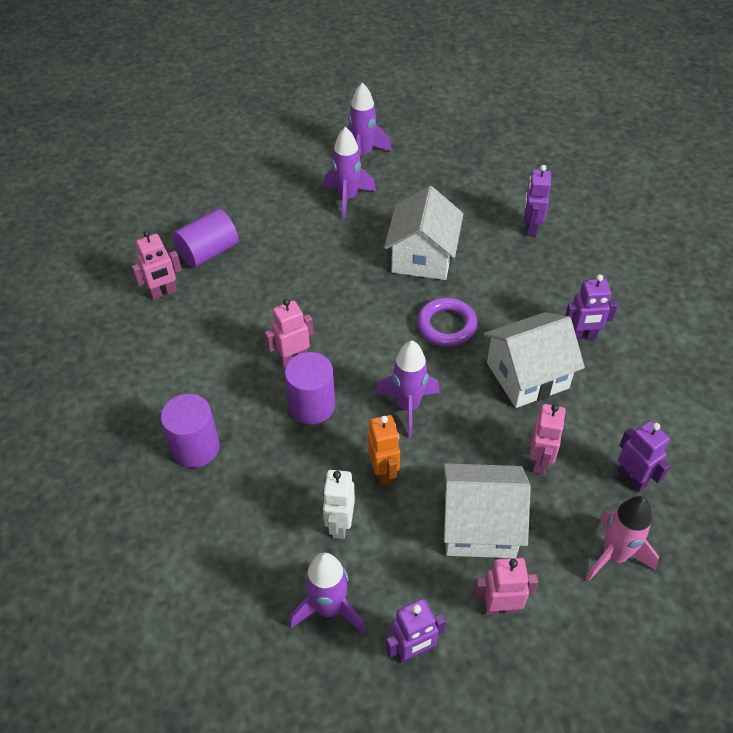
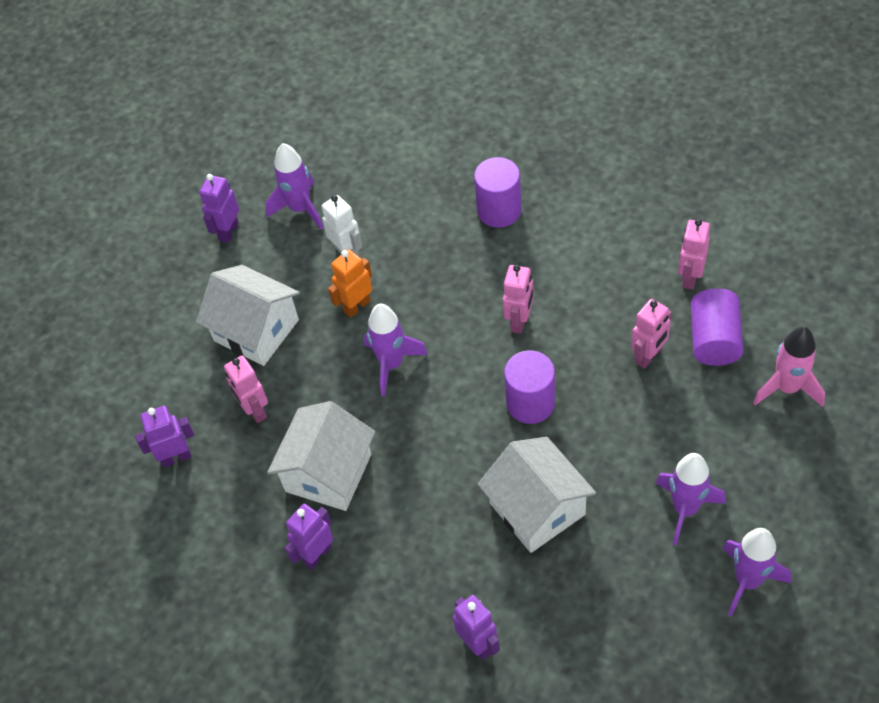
camera: 140 degrees right, 5 degrees up
(312, 405) = (460, 303): purple cylinder -> purple cylinder (530, 403)
(383, 472) = (356, 306): orange robot -> orange robot turned 105 degrees clockwise
(446, 325) = (439, 458): purple ring -> none
(479, 525) = (256, 330): white house -> white house turned 75 degrees clockwise
(500, 607) = (197, 296): pink robot -> pink robot (648, 356)
(614, 555) = (148, 390): pink rocket -> pink rocket (787, 388)
(632, 478) = (176, 457): purple robot -> purple robot turned 150 degrees clockwise

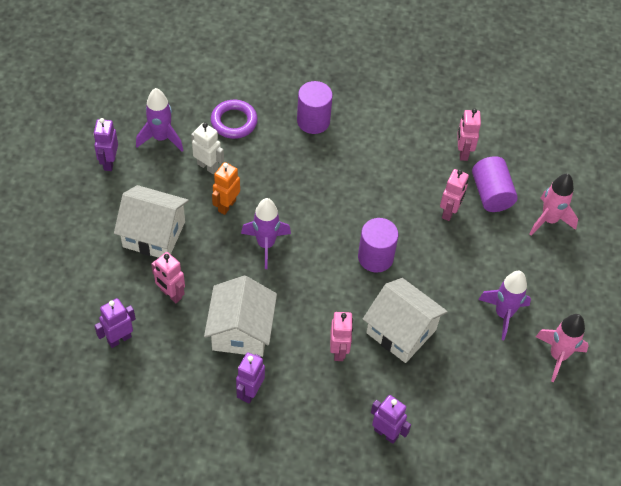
camera: 25 degrees left, 0 degrees up
(396, 199) = (234, 122): none -> purple ring
(519, 321) = (351, 200): pink robot -> pink robot (339, 351)
(747, 581) = (558, 356): purple rocket -> pink rocket

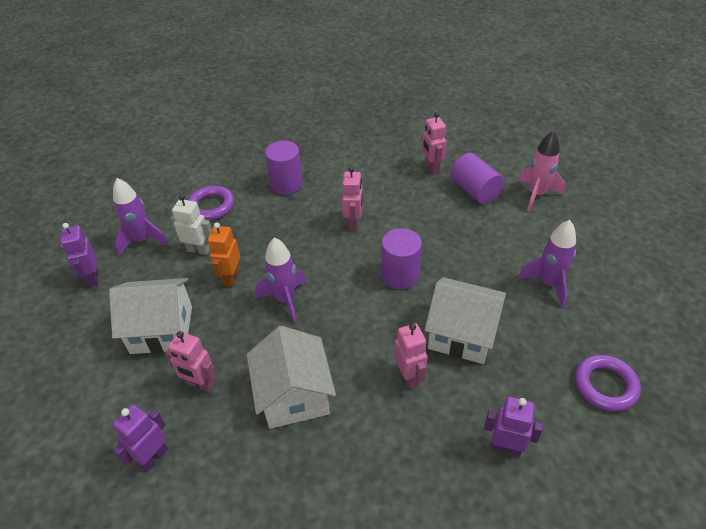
camera: 15 degrees left, 10 degrees down
(250, 392) = (332, 460): purple robot -> none
(449, 212) = (447, 216): pink robot -> pink robot (353, 223)
(495, 417) = (605, 385): none -> purple ring
(558, 356) = (622, 303): pink rocket -> none

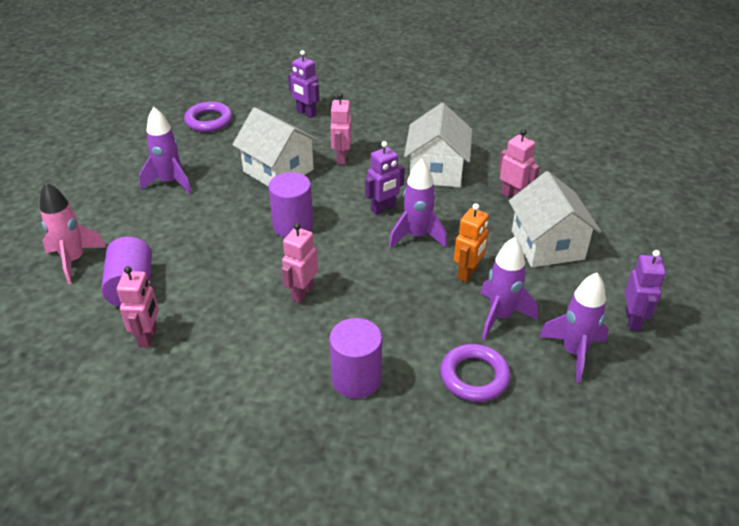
camera: 160 degrees left, 5 degrees down
(153, 457) = (553, 165): purple robot -> purple robot (383, 209)
(162, 329) = (547, 245): white house -> white house turned 60 degrees clockwise
(199, 250) = (500, 316): white robot -> purple rocket

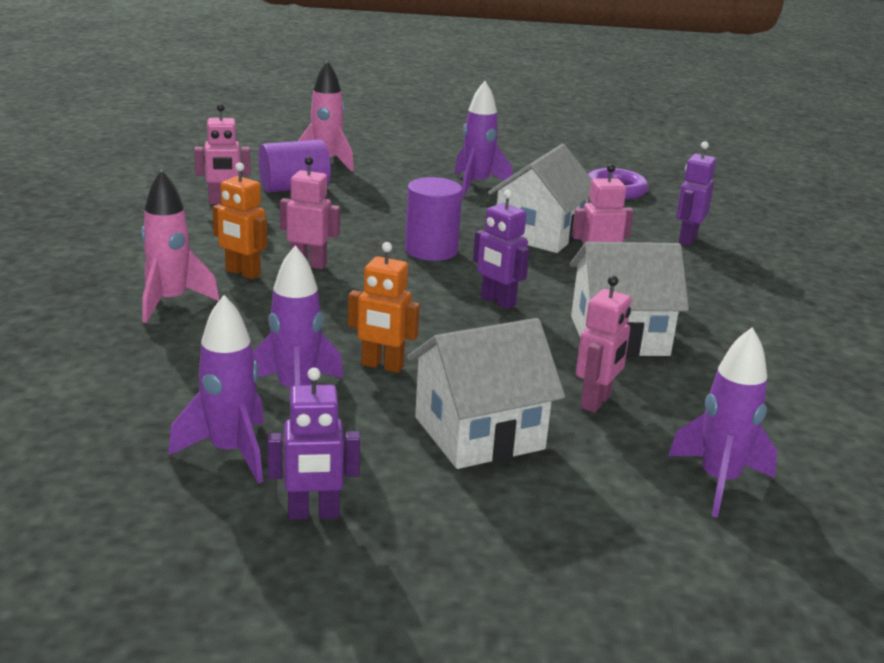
camera: 75 degrees right, 15 degrees down
(310, 332) = (242, 273): none -> orange robot
(356, 379) = (170, 302): purple cylinder -> pink rocket
(417, 236) = (448, 327): purple rocket -> purple rocket (719, 482)
(474, 376) = (177, 374): purple ring -> none

